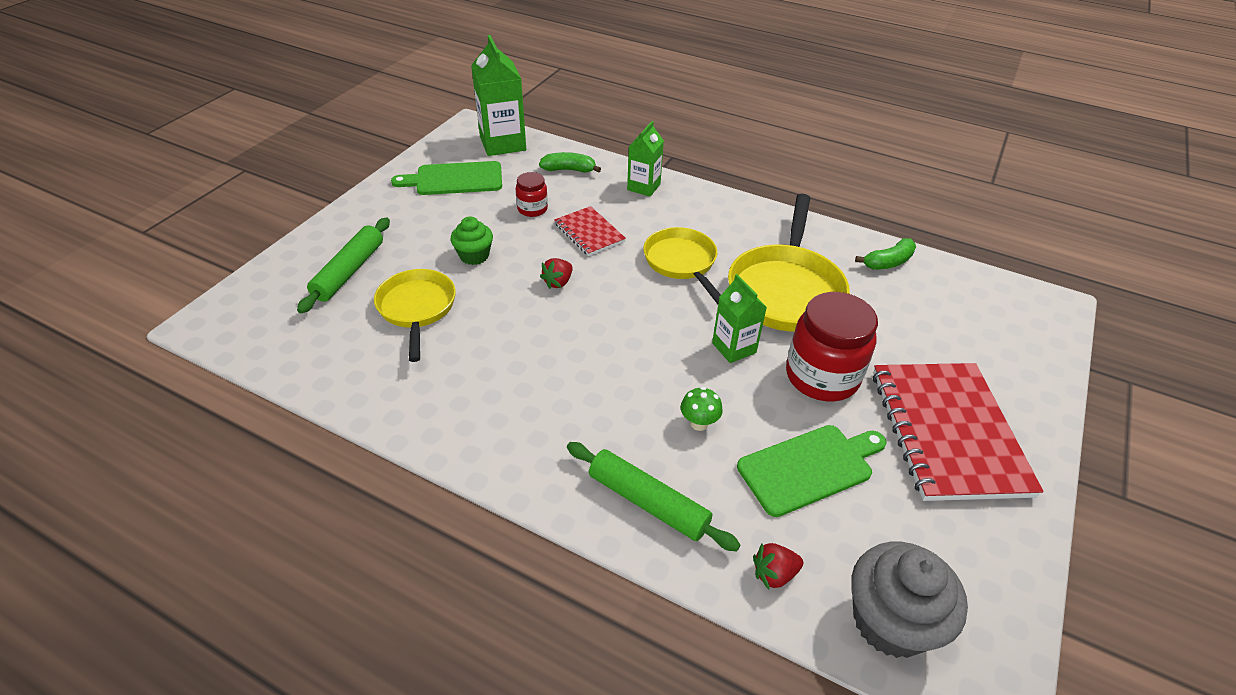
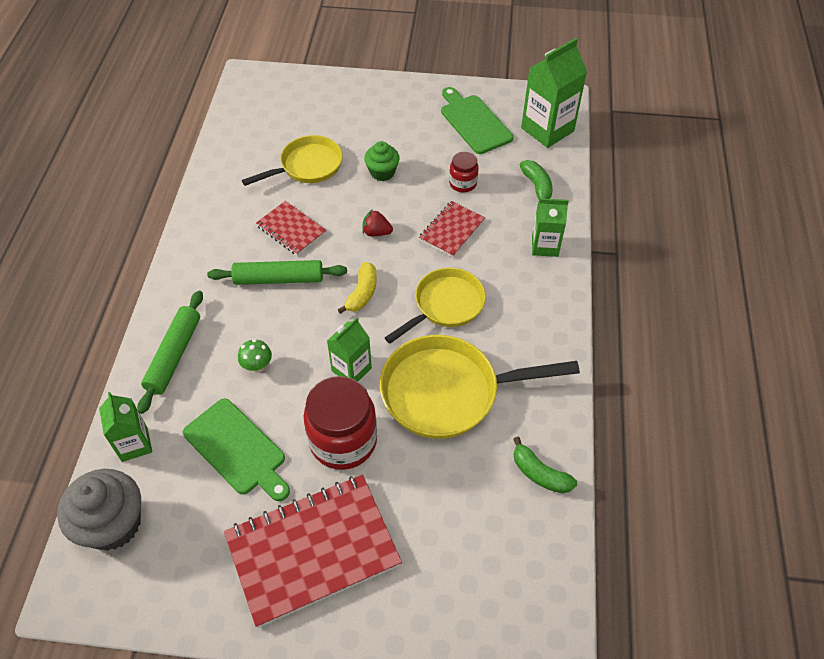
camera: 70 degrees right, 10 degrees up
(349, 271) = (329, 115): green rolling pin -> green rolling pin (279, 279)
(508, 347) = (291, 229): none -> red notebook
(636, 314) = (362, 293): none -> yellow banana
(774, 574) = (134, 444): red strawberry -> green carton

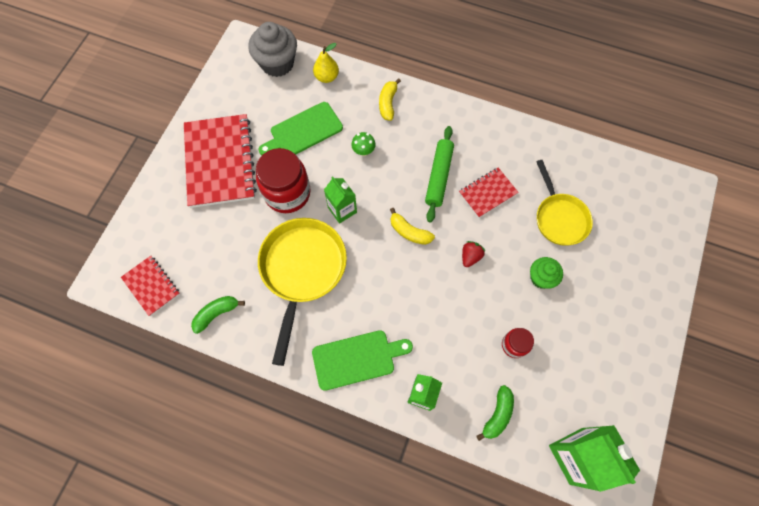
camera: 105 degrees right, 15 degrees up
(134, 444) = (327, 77): green carton -> yellow pear
(174, 355) = (388, 103): green rolling pin -> yellow banana
(445, 305) = (381, 291): yellow pan -> none
(451, 230) = (459, 318): red notebook -> red notebook (151, 286)
(474, 122) = (597, 382): green cutting board -> green cutting board (357, 359)
(537, 186) = (497, 414): green banana -> green banana turned 60 degrees counterclockwise

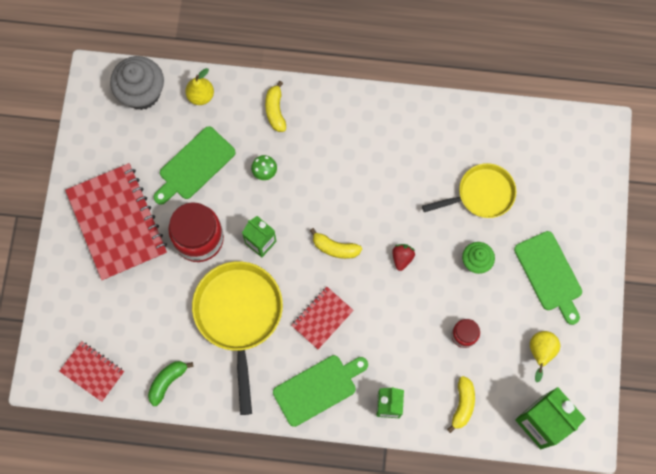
camera: 15 degrees left, 5 degrees up
(438, 176) = (350, 180): green rolling pin -> none
(487, 193) = (404, 186): red notebook -> red notebook (322, 318)
(497, 414) = (462, 404): green banana -> yellow banana
(559, 218) = (481, 194): yellow pan -> yellow pan turned 75 degrees counterclockwise
(588, 383) = (540, 352): none -> yellow pear
(611, 308) = (549, 274): none -> green cutting board

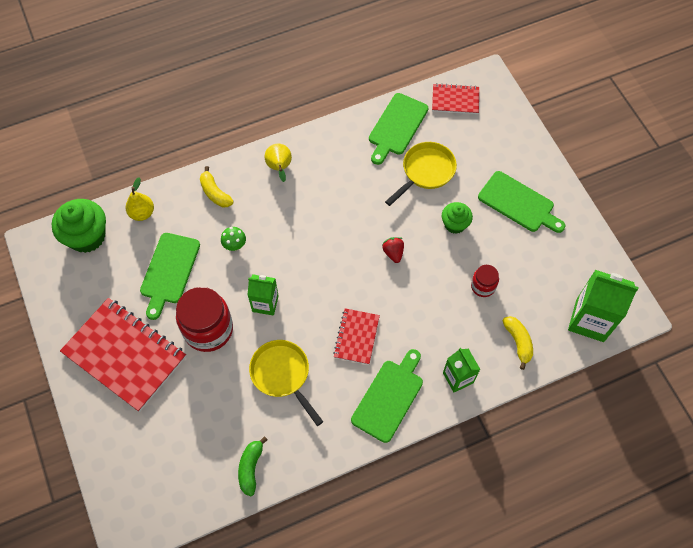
camera: 30 degrees left, 10 degrees down
(92, 371) = (174, 499): red notebook -> red notebook (455, 100)
(142, 93) = (87, 236): grey cupcake -> green cupcake
(239, 316) = (282, 375): yellow pan -> yellow pan, size x0.65
(335, 248) = (332, 274): yellow banana -> none
(482, 133) = (396, 126): none -> green cutting board
(540, 352) = (552, 266): yellow pear -> yellow pear (279, 168)

